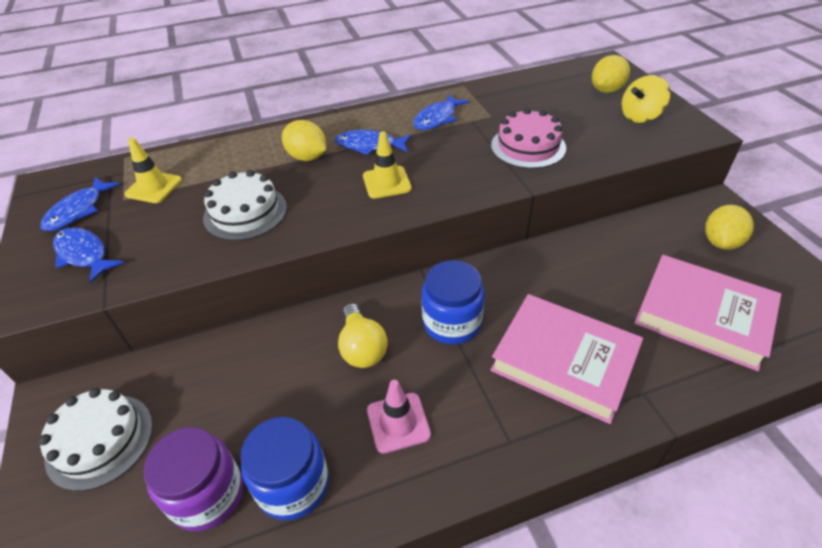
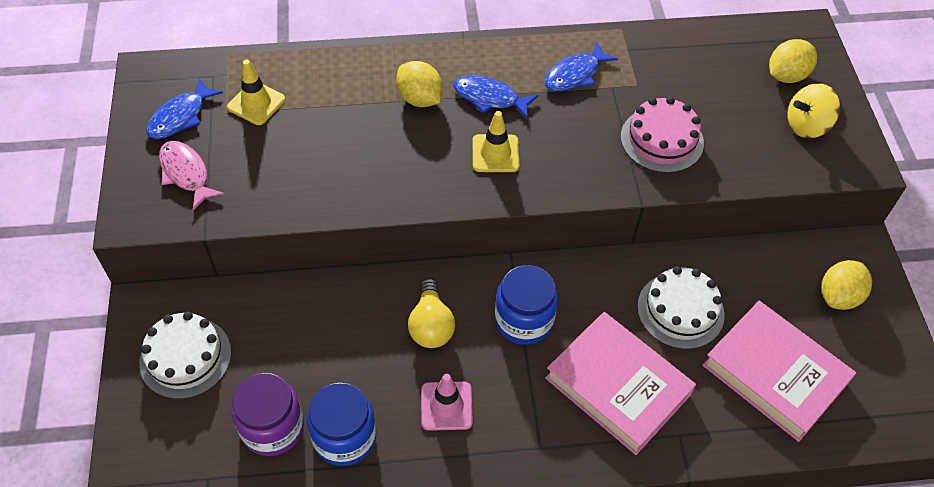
camera: 10 degrees right, 10 degrees up
(84, 254) = (186, 173): blue fish -> pink fish
(245, 212) = (345, 159): white cake -> white cake (680, 310)

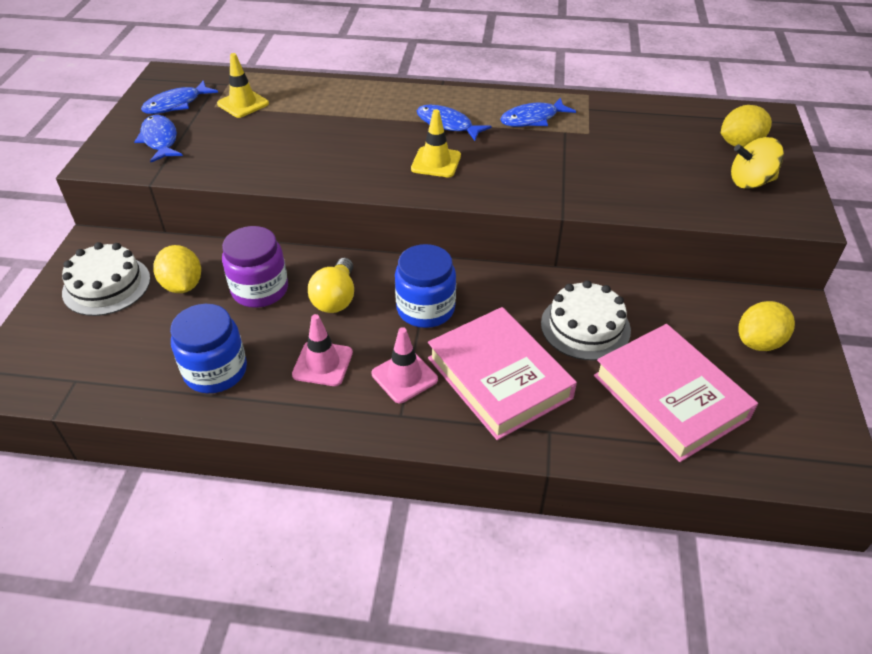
camera: 15 degrees right, 10 degrees down
(186, 173) = (160, 140): pink fish -> blue fish
(272, 427) = (154, 351): purple jar -> purple jar (260, 290)
(419, 99) = (384, 118): yellow lemon -> yellow lemon (182, 285)
(529, 404) = (404, 377): none -> pink traffic cone
(662, 140) = (599, 173): pink cake -> none

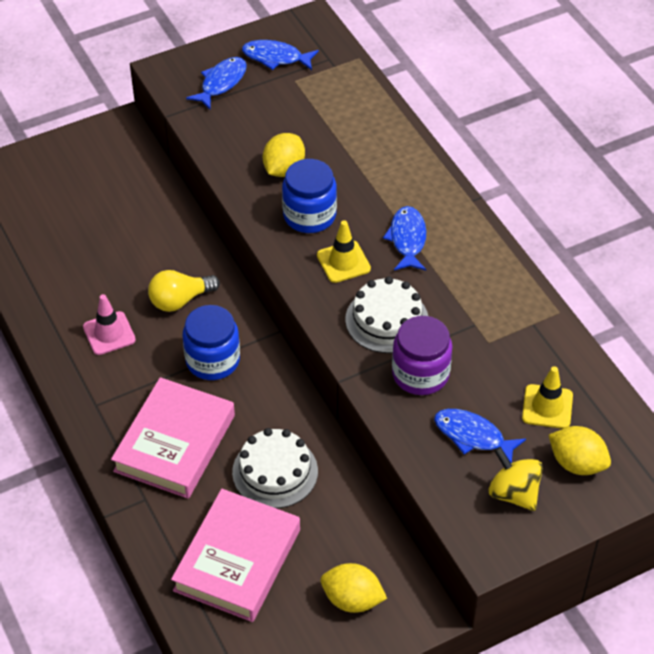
camera: 55 degrees right, 5 degrees up
(106, 285) = (88, 166): white cake -> white cake (387, 320)
(182, 285) = (121, 206): yellow lemon -> yellow lemon (284, 169)
(215, 371) = (58, 280): blue jar -> blue jar (309, 215)
(243, 104) = (314, 95): yellow traffic cone -> yellow traffic cone (547, 407)
(260, 290) = (153, 251): purple jar -> purple jar (420, 374)
(404, 377) = (132, 387): pink traffic cone -> none
(532, 119) = (473, 292): blue fish -> blue fish (472, 436)

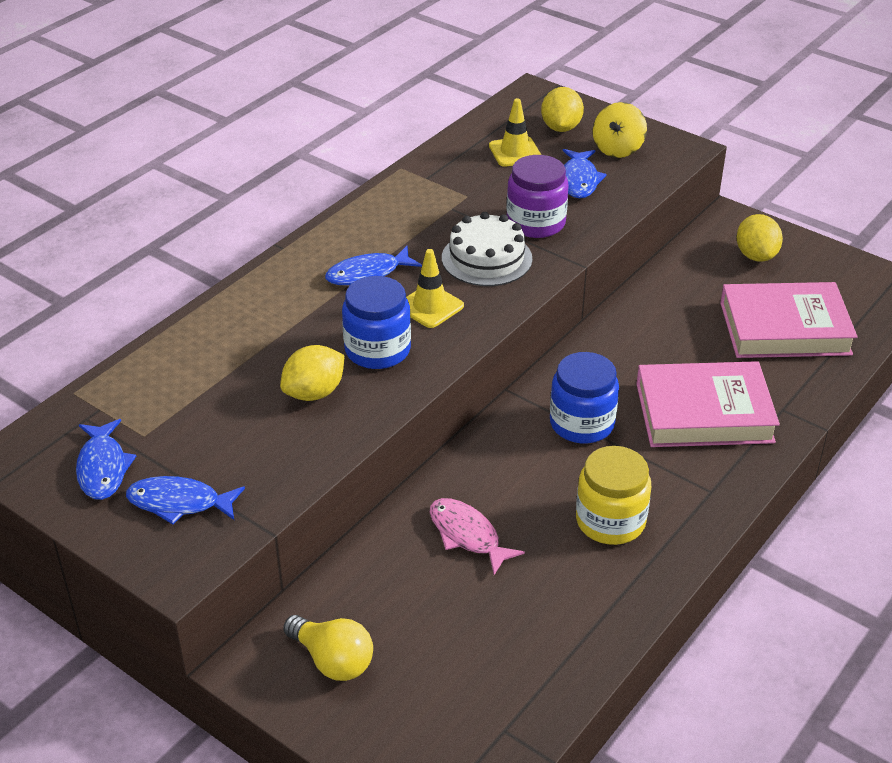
camera: 115 degrees left, 10 degrees down
(109, 333) = (610, 521): pink traffic cone -> yellow jar
(150, 254) = (467, 535): none -> pink fish
(180, 300) = (519, 480): yellow light bulb -> yellow light bulb (333, 660)
(275, 471) = (675, 336): white cake -> none
(284, 169) = (314, 393): yellow lemon -> yellow lemon turned 45 degrees counterclockwise

